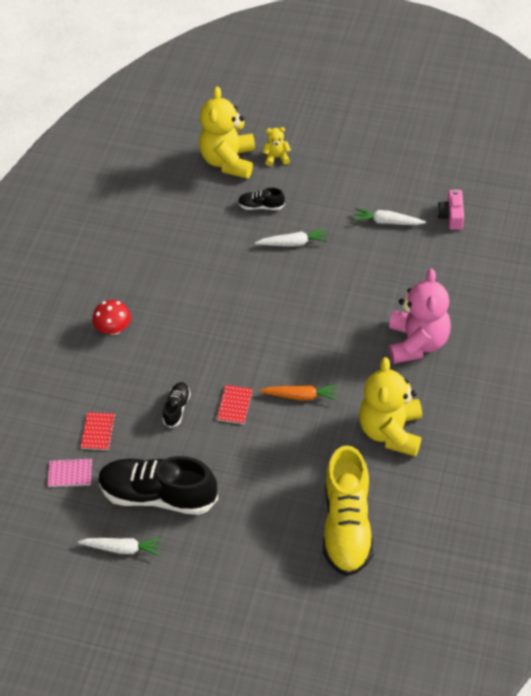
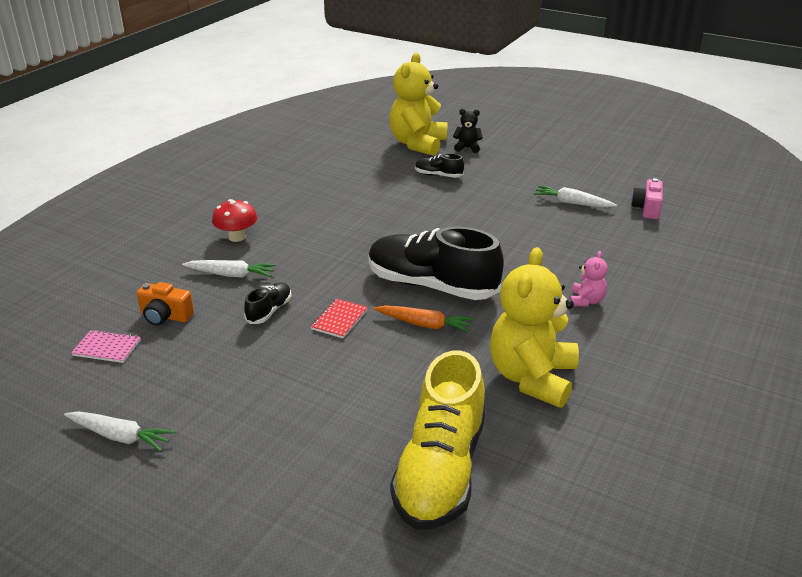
camera: 10 degrees right, 20 degrees down
(98, 432) = (165, 316): red notebook -> orange camera
(158, 495) = (200, 388): black shoe -> black shoe (432, 286)
(276, 157) = (467, 148): yellow teddy bear -> black teddy bear
(293, 243) = (462, 204): white carrot -> white carrot (231, 275)
(417, 343) = (586, 301): pink teddy bear -> pink teddy bear, size x0.45

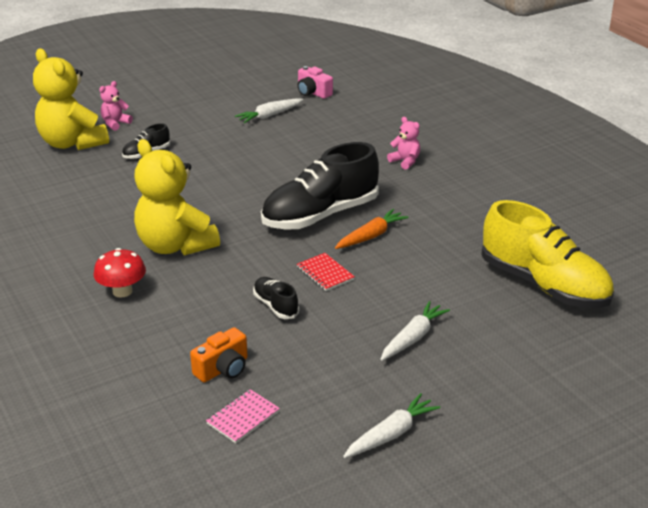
camera: 60 degrees left, 0 degrees up
(231, 275) = (190, 312): white carrot -> white carrot (413, 338)
(467, 148) = (115, 123): black teddy bear -> pink teddy bear
(532, 378) = (474, 215): yellow teddy bear -> yellow teddy bear (175, 246)

